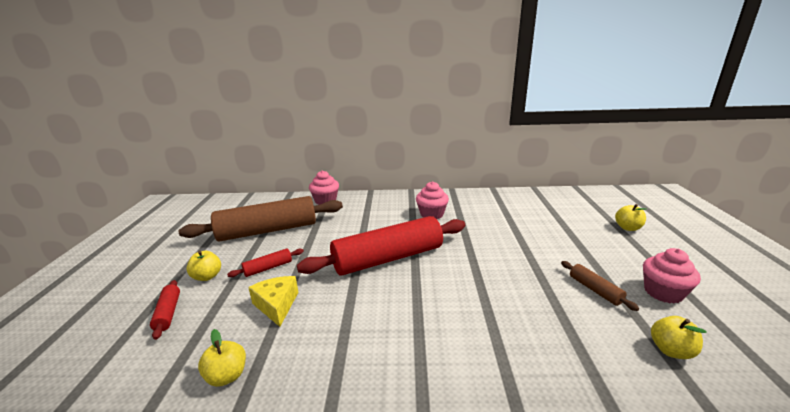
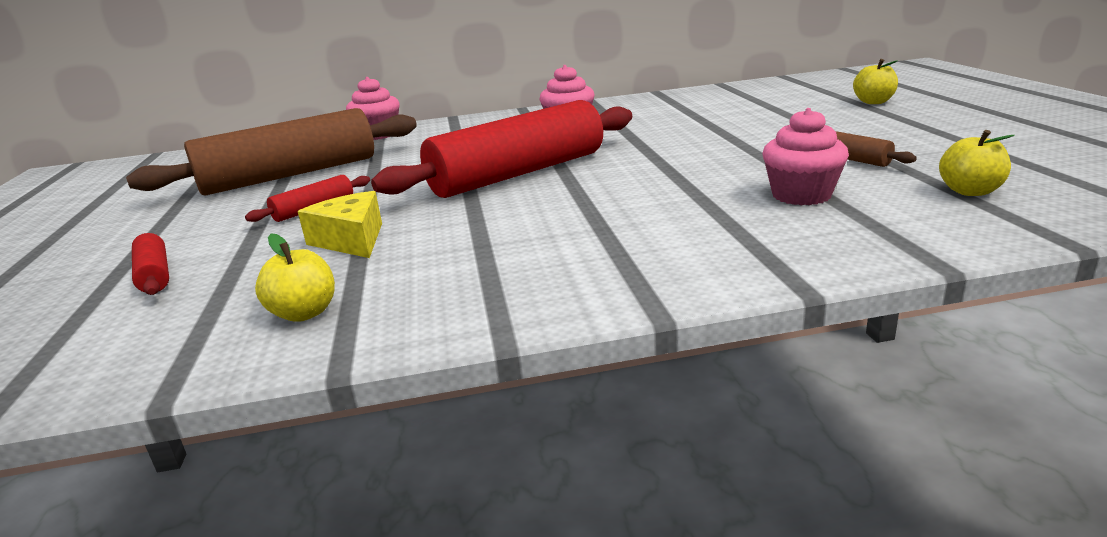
camera: 10 degrees left, 0 degrees up
(207, 276) = (205, 232): yellow apple -> none
(663, 292) = (942, 148): pink cupcake -> pink cupcake (801, 195)

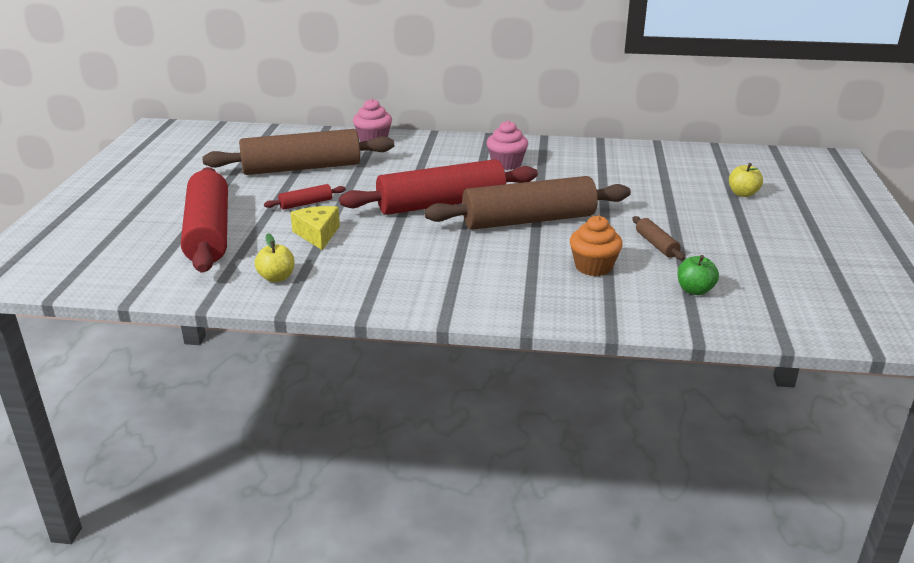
camera: 15 degrees right, 5 degrees up
(154, 275) = (208, 233): red rolling pin -> red rolling pin, size x2.42
(654, 167) = (528, 220): none -> brown rolling pin
(801, 195) = (593, 267): pink cupcake -> orange cupcake
(970, 191) = (694, 290): yellow apple -> green apple

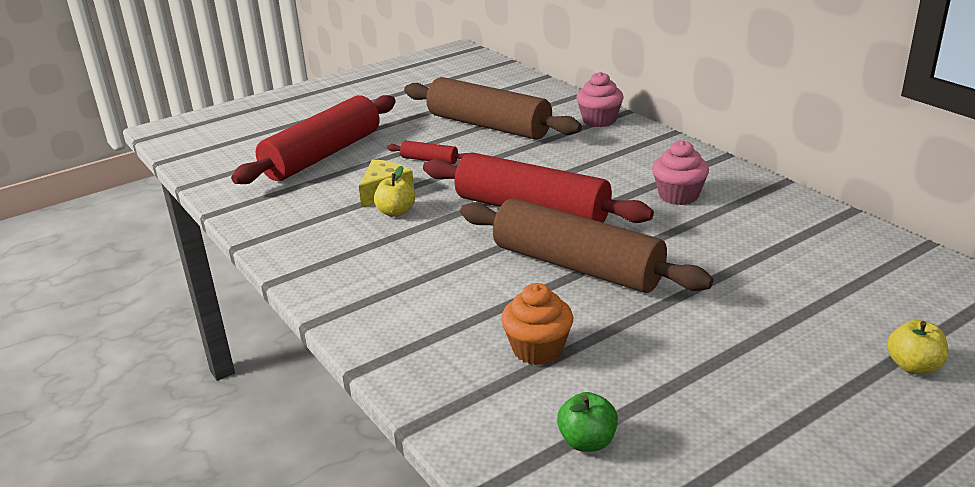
camera: 50 degrees right, 0 degrees up
(277, 277) = (290, 215): yellow apple -> yellow apple (396, 212)
(656, 245) = (655, 365): brown rolling pin -> none

